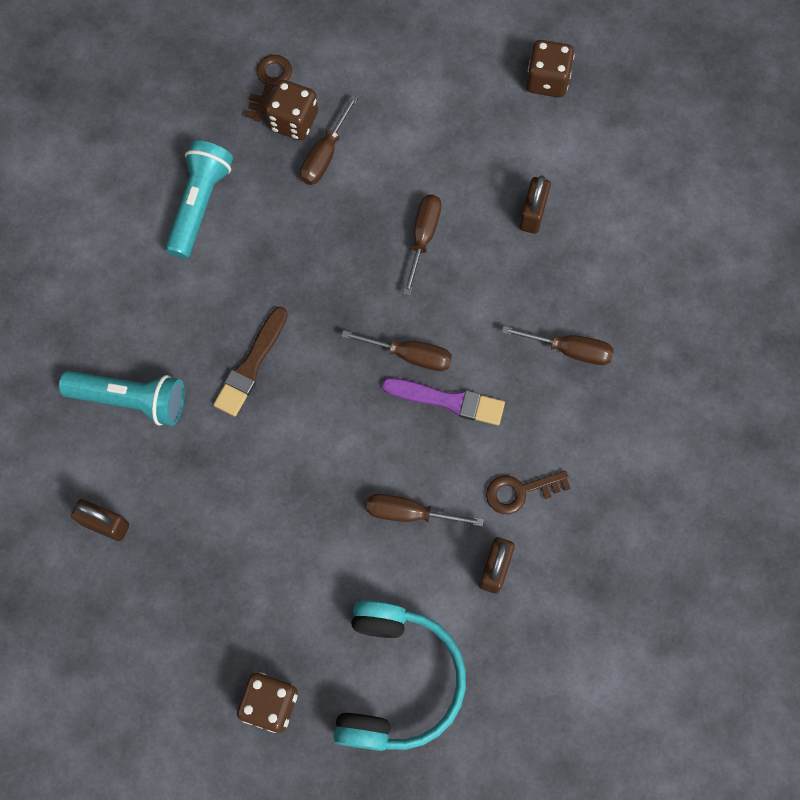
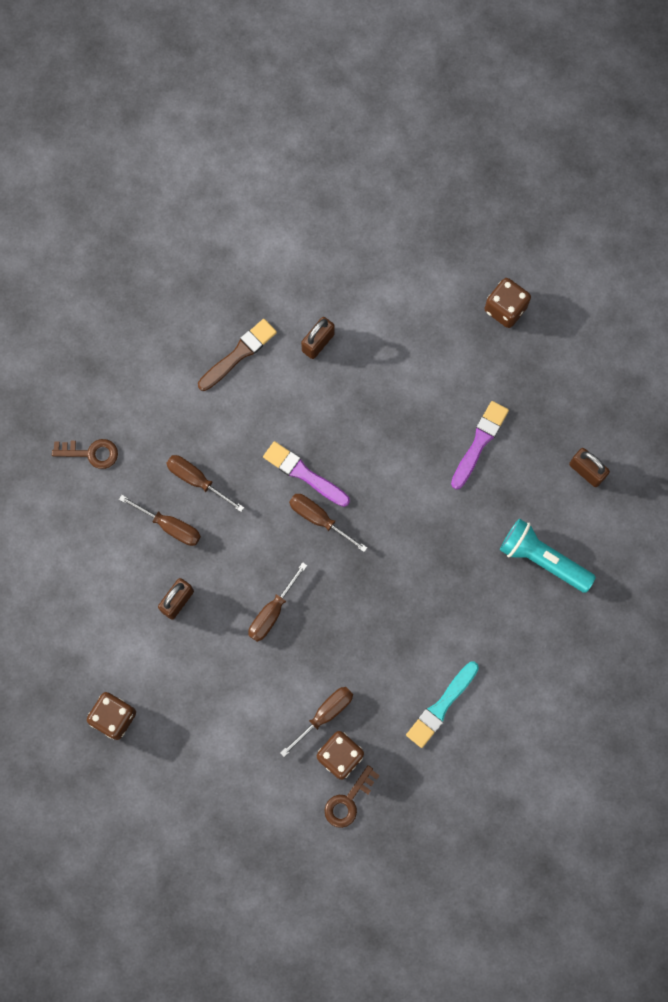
camera: 160 degrees left, 5 degrees up
(200, 205) = (441, 706): turquoise flashlight -> turquoise brush
(249, 512) = (479, 443): none -> purple brush
(251, 365) = (442, 554): brown brush -> brown brush (238, 354)
(397, 680) = (414, 294): turquoise headphones -> none
(410, 513) = (363, 401): brown screwdriver -> brown screwdriver (170, 526)
(521, 491) = (277, 389): brown key -> brown key (90, 453)

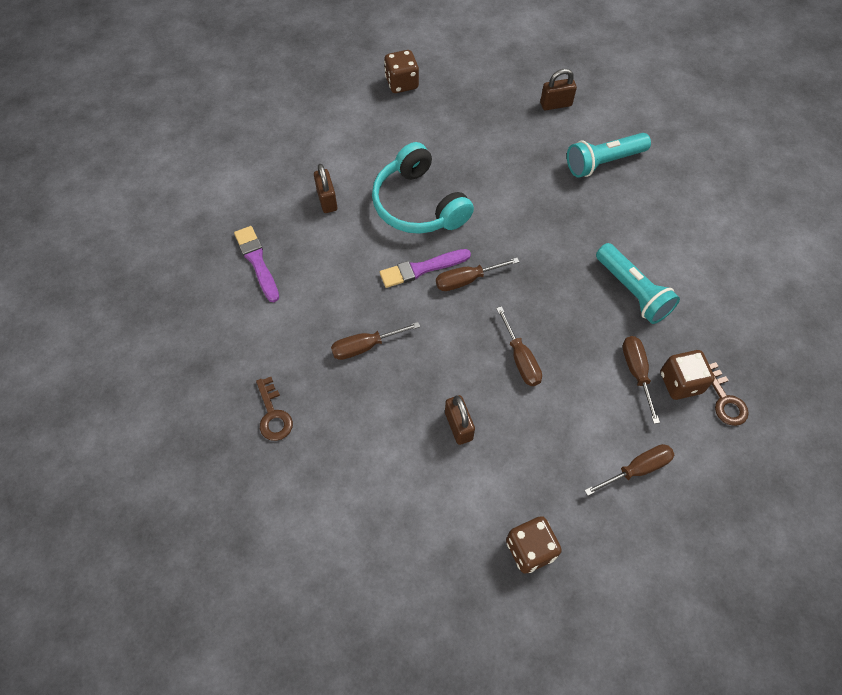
camera: 55 degrees left, 15 degrees down
(90, 453) = (273, 414): brown key -> brown key turned 120 degrees clockwise
(170, 526) = (388, 391): brown screwdriver -> brown screwdriver (636, 469)
(238, 354) = (289, 255): brown brush -> none
(370, 424) = (418, 204): none -> turquoise headphones
(407, 667) = (632, 291): none -> turquoise flashlight
(441, 706) = (680, 287): turquoise brush -> none
(479, 443) = (487, 150): purple brush -> purple brush (257, 262)

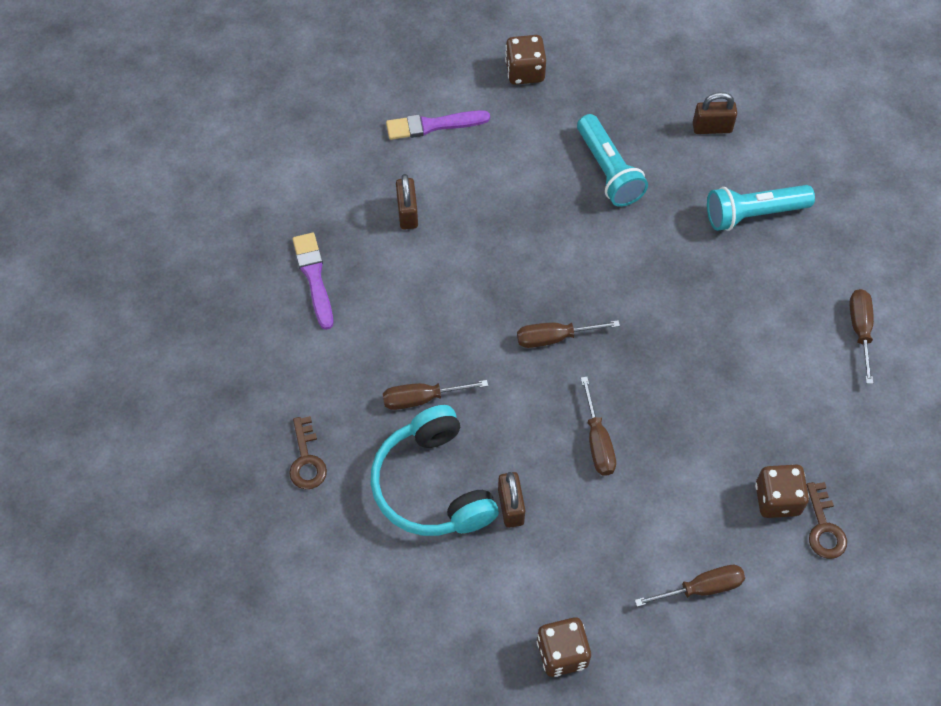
camera: 10 degrees right, 0 degrees up
(418, 204) = (515, 235): turquoise headphones -> turquoise headphones (432, 485)
(422, 268) = (505, 315): purple brush -> purple brush (434, 125)
(632, 291) = (748, 382): turquoise flashlight -> turquoise flashlight (608, 171)
(636, 373) = (729, 480): brown screwdriver -> brown screwdriver (860, 330)

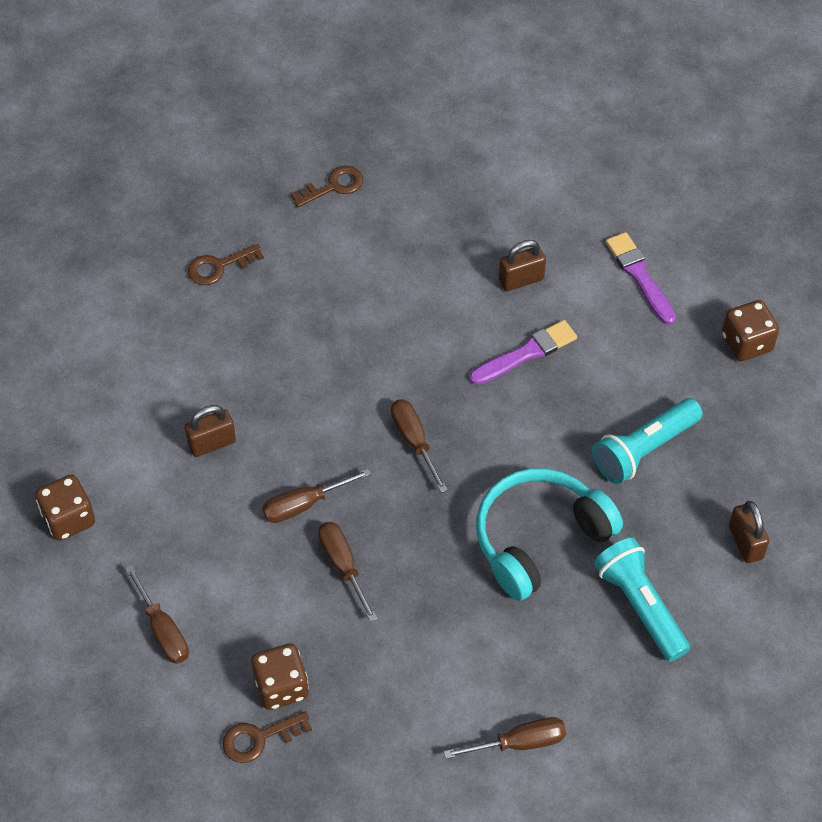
camera: 75 degrees right, 5 degrees down
(245, 338) = (333, 186): none -> brown key
(314, 278) = (417, 222): purple brush -> purple brush (526, 353)
(422, 398) = (310, 343): brown screwdriver -> brown screwdriver (343, 566)
(432, 485) = (218, 373): turquoise headphones -> turquoise headphones (539, 539)

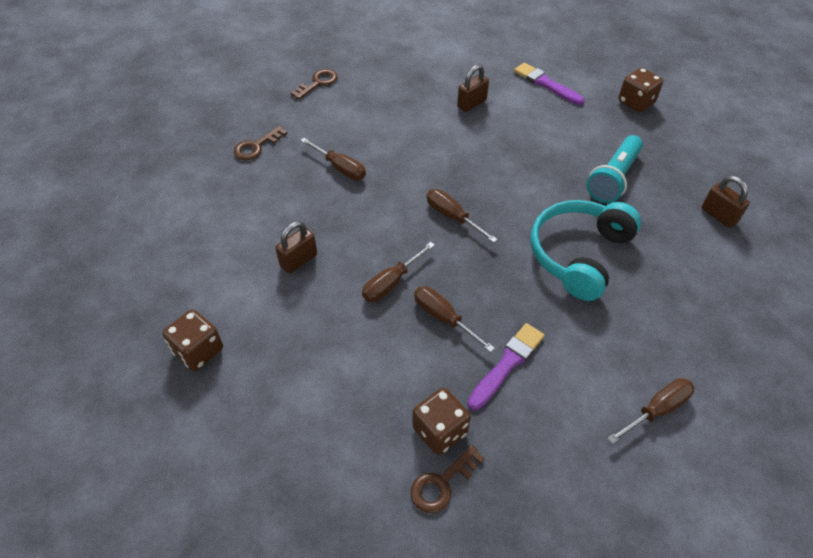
camera: 20 degrees left, 5 degrees down
(162, 629) = (315, 416): brown screwdriver -> brown screwdriver (340, 168)
(526, 353) = (499, 143): purple brush -> purple brush (507, 364)
(640, 605) = (678, 278): turquoise flashlight -> none

